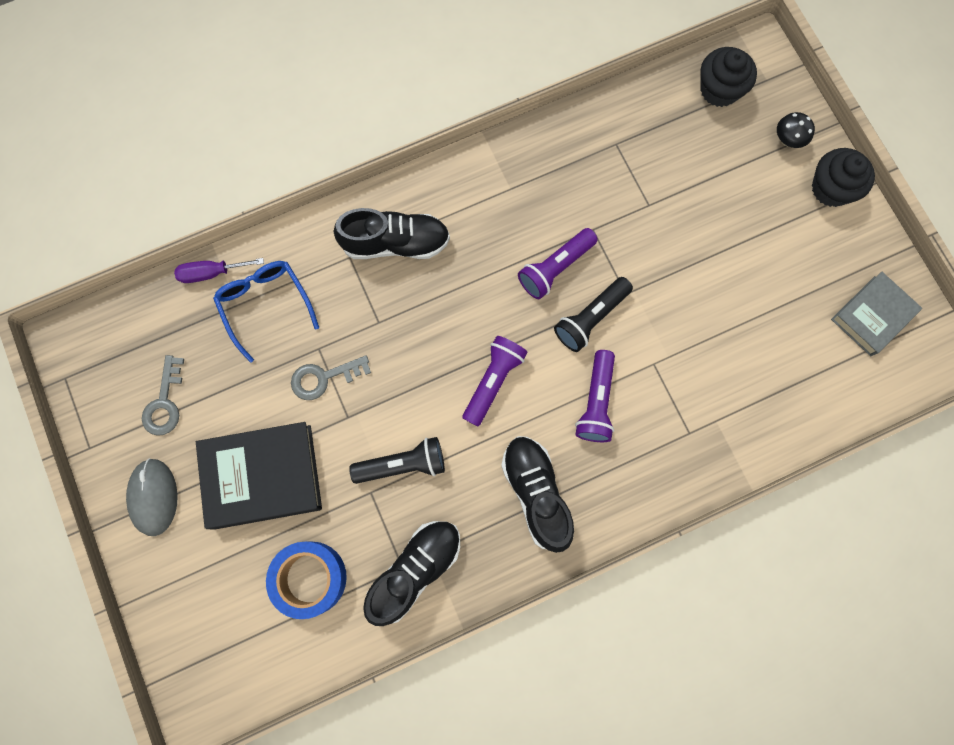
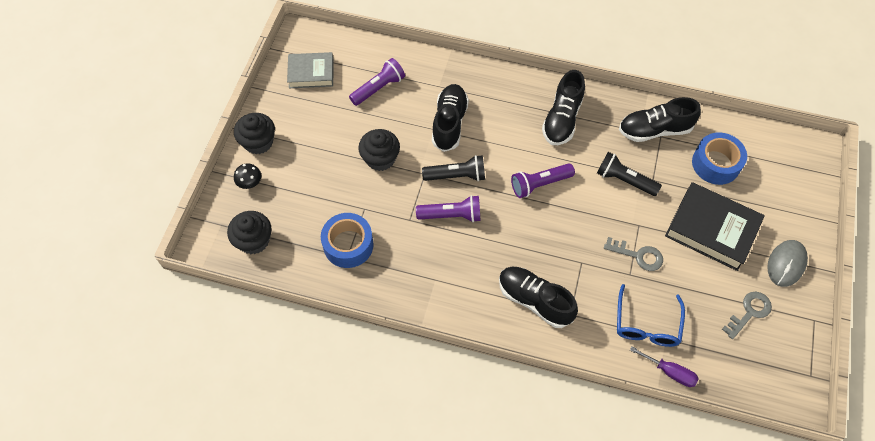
camera: 140 degrees left, 15 degrees down
(596, 402) = (492, 136): purple flashlight -> purple flashlight (378, 88)
(627, 156) = (348, 245): none -> blue tape
(658, 379) = (449, 123): none -> black shoe
(689, 273) = (380, 158): none -> black cupcake

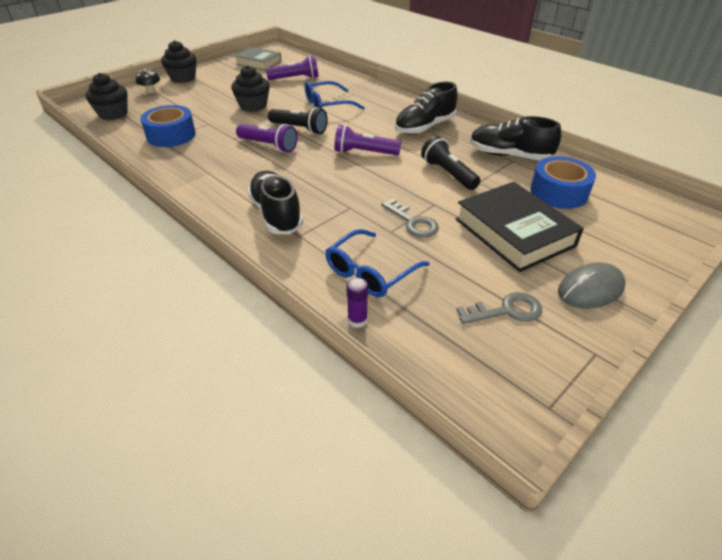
camera: 30 degrees right, 20 degrees down
(449, 123) = (327, 105): black shoe -> blue glasses
(669, 372) = (357, 320): purple screwdriver -> purple glue stick

